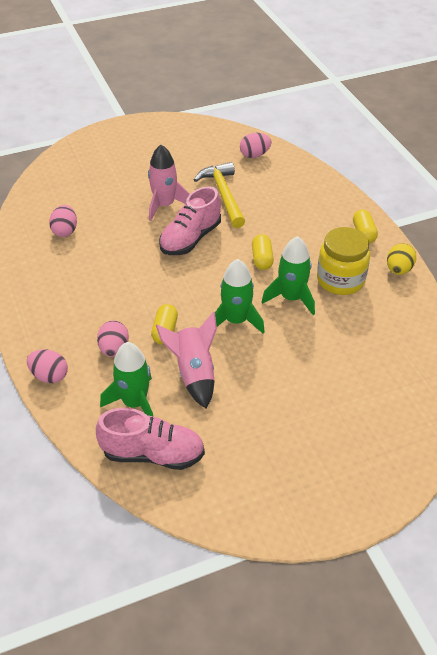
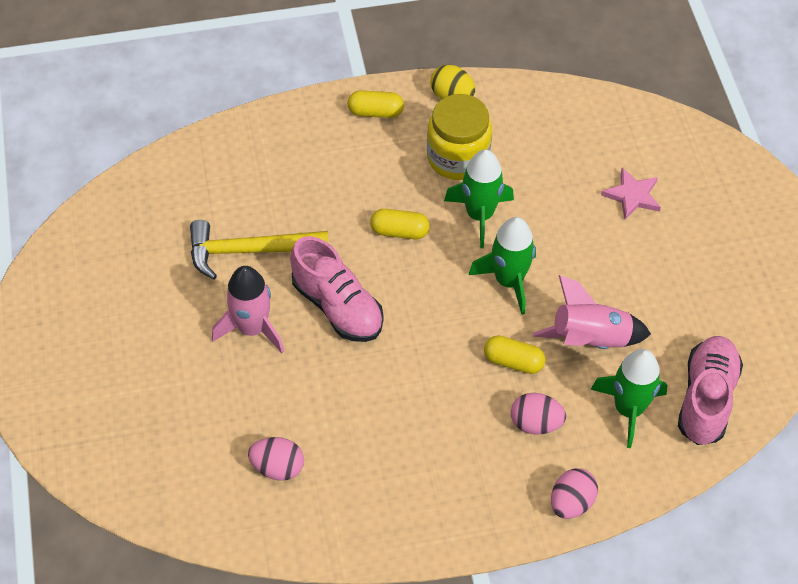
camera: 80 degrees left, 10 degrees up
(254, 155) = (163, 195): pink egg -> none
(345, 388) = (632, 195): none -> pink star

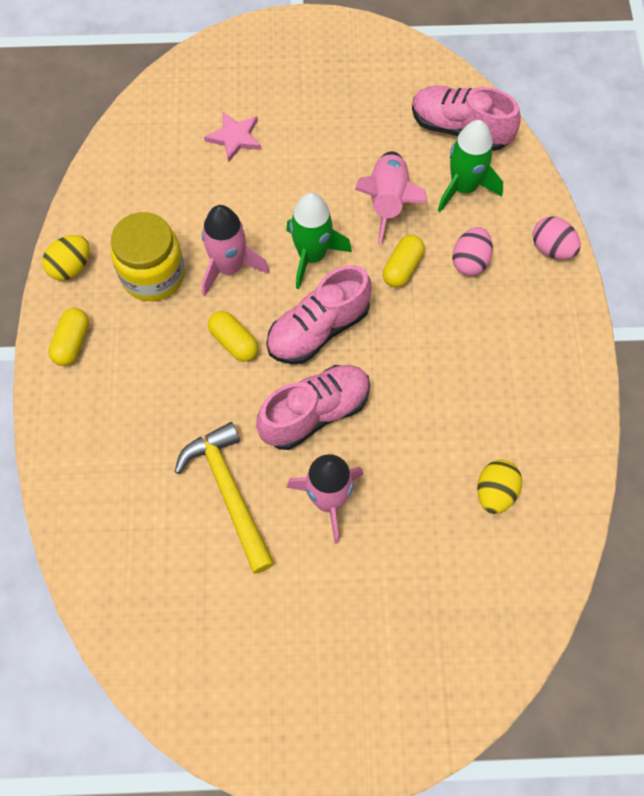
camera: 80 degrees left, 10 degrees up
(249, 251) = (229, 493): yellow hammer -> yellow hammer turned 150 degrees clockwise
(278, 467) = (495, 492): pink egg -> yellow egg
(399, 231) = (234, 342): yellow capsule -> yellow capsule turned 60 degrees counterclockwise
(427, 297) = (318, 329): none -> pink shoe
(479, 215) = (229, 267): green rocket -> pink rocket

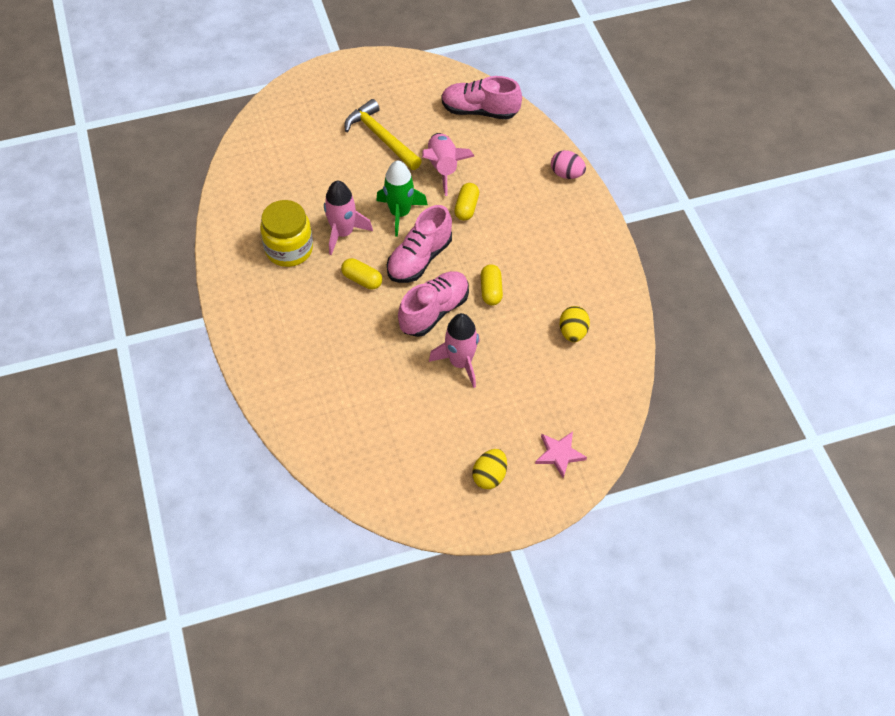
camera: 15 degrees left, 10 degrees down
(71, 267) = (226, 257): yellow egg -> yellow egg (489, 476)
(72, 343) = (244, 305): yellow capsule -> yellow capsule (491, 291)
(229, 493) = (389, 374): yellow hammer -> yellow hammer (381, 137)
(235, 137) = (319, 148): pink star -> pink star (559, 454)
(464, 187) = (494, 148): green rocket -> none
(470, 261) = (512, 194): pink egg -> none

